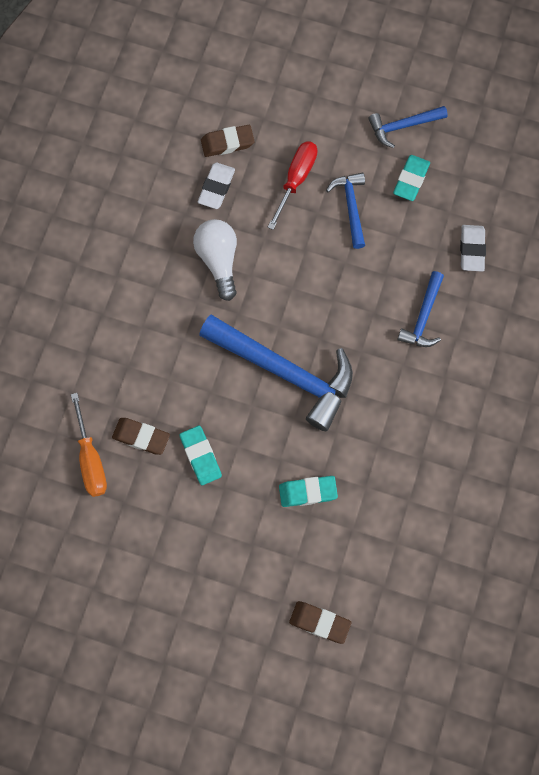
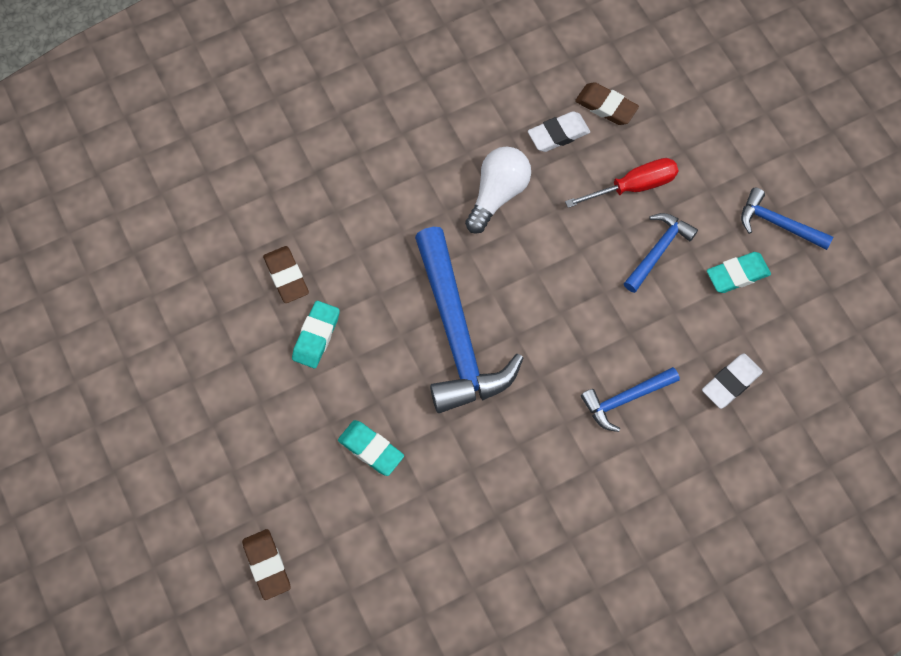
camera: 45 degrees right, 5 degrees down
(91, 460) = (229, 257): orange screwdriver -> none

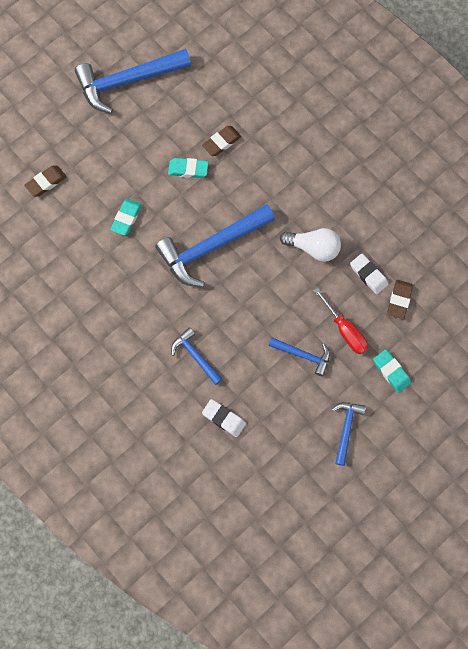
camera: 75 degrees right, 5 degrees up
(128, 392) = (127, 82): none -> blue hammer
(737, 274) = (300, 409): turquoise eraser -> turquoise eraser (391, 372)

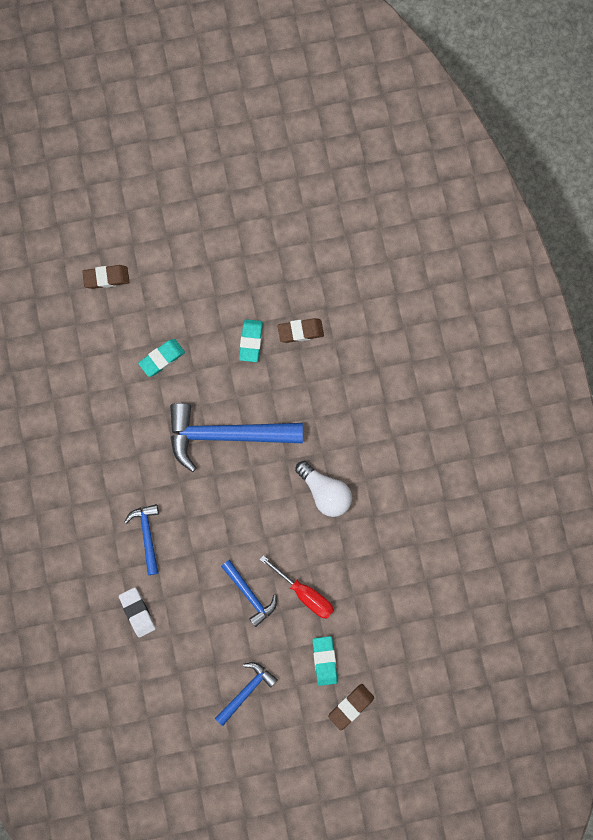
camera: 30 degrees right, 5 degrees up
(127, 82) = (245, 215): blue hammer -> none
(188, 169) = (251, 341): turquoise eraser -> turquoise eraser turned 60 degrees clockwise
(345, 331) = (305, 594): red screwdriver -> red screwdriver turned 45 degrees counterclockwise
(368, 275) = (362, 551): white eraser -> none
(399, 300) = (377, 594): brown eraser -> brown eraser (351, 706)

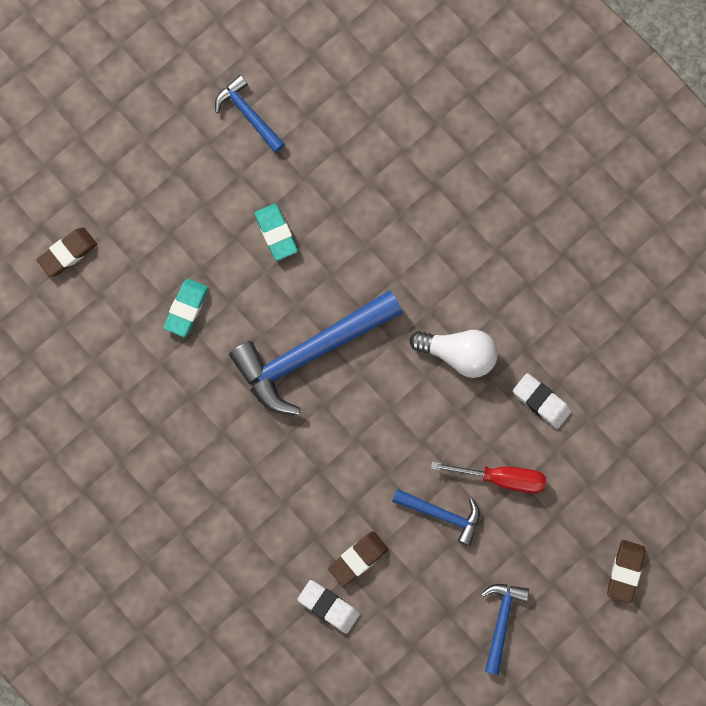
camera: 30 degrees left, 0 degrees up
(147, 535) = (288, 515): blue hammer -> blue hammer (248, 114)
(300, 331) = (325, 191): brown eraser -> brown eraser (358, 559)
(324, 660) = (567, 538): turquoise eraser -> none
(362, 557) = (541, 401): none -> white eraser

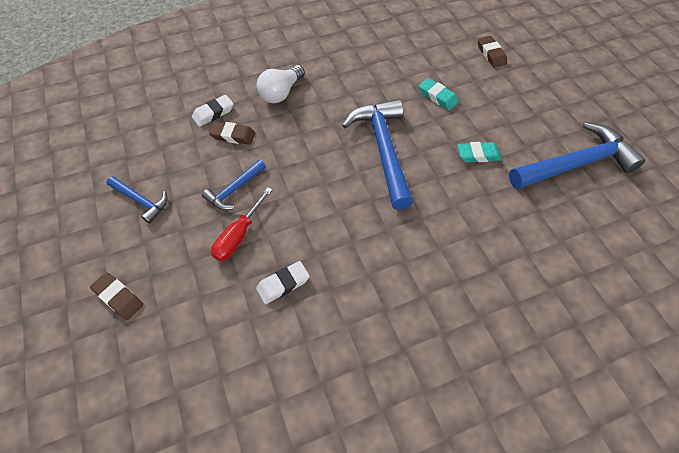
camera: 110 degrees right, 20 degrees down
(248, 114) = (575, 163): blue hammer -> blue hammer, size x1.96
(358, 559) = (233, 136): brown eraser -> brown eraser turned 60 degrees counterclockwise
(458, 354) = (346, 238): white light bulb -> white light bulb (281, 93)

